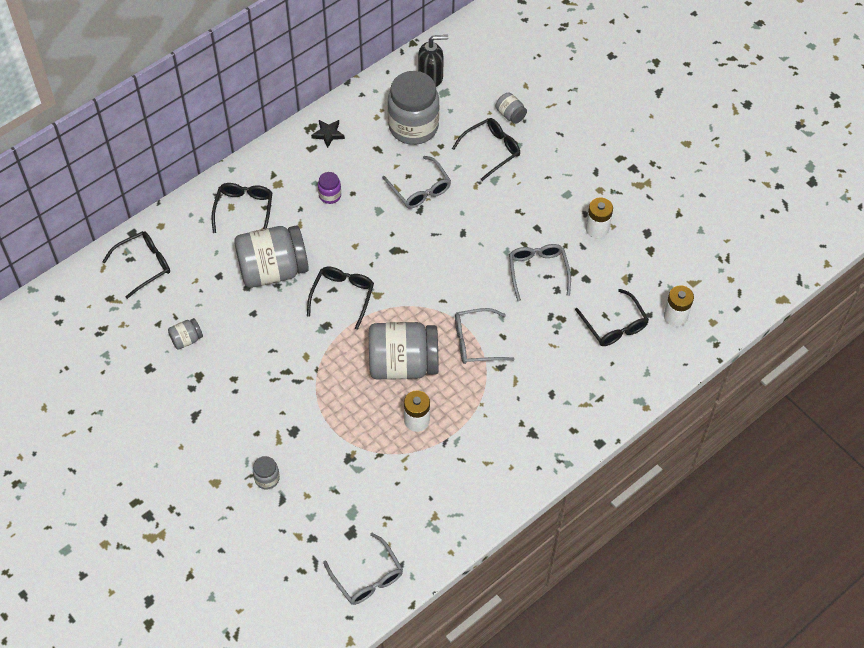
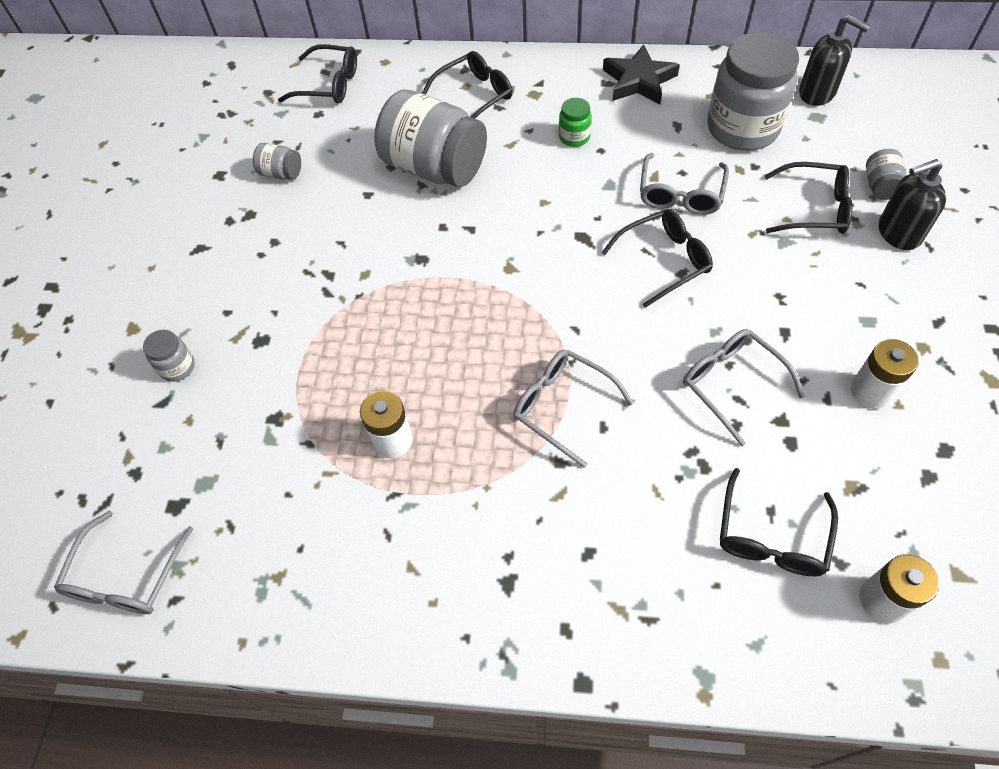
camera: 50 degrees right, 0 degrees up
(328, 134) = (638, 81): black star -> black star, size x1.67
(330, 195) = (574, 137): purple jar -> green jar
(342, 296) = (472, 242): black glasses -> black glasses (664, 261)
(403, 364) = (451, 363): grey jar -> none
(538, 271) = (732, 384): grey glasses -> grey glasses turned 75 degrees counterclockwise
(541, 136) = (898, 233): none -> black soap dispenser

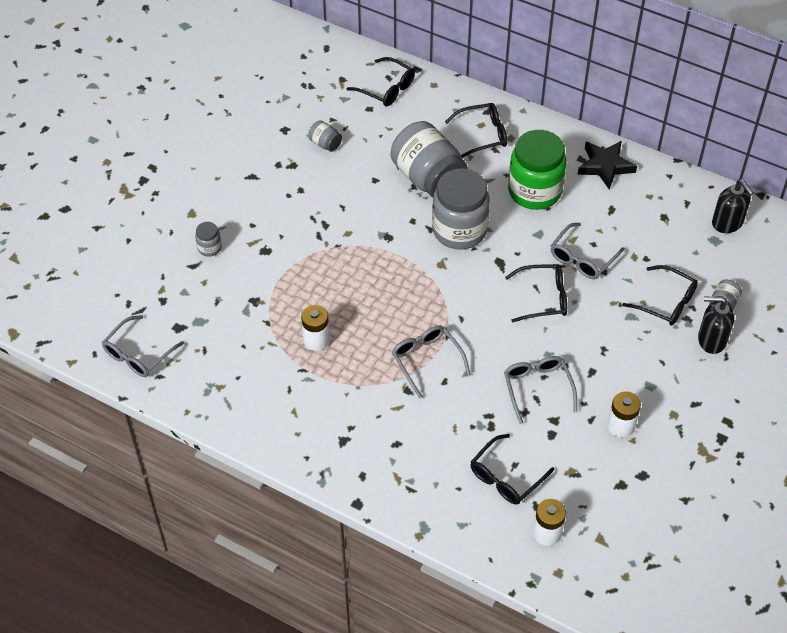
camera: 20 degrees right, 5 degrees down
(574, 137) = (534, 191): green jar -> green jar, size x2.30
(742, 128) = (655, 229): grey jar -> grey jar (459, 230)

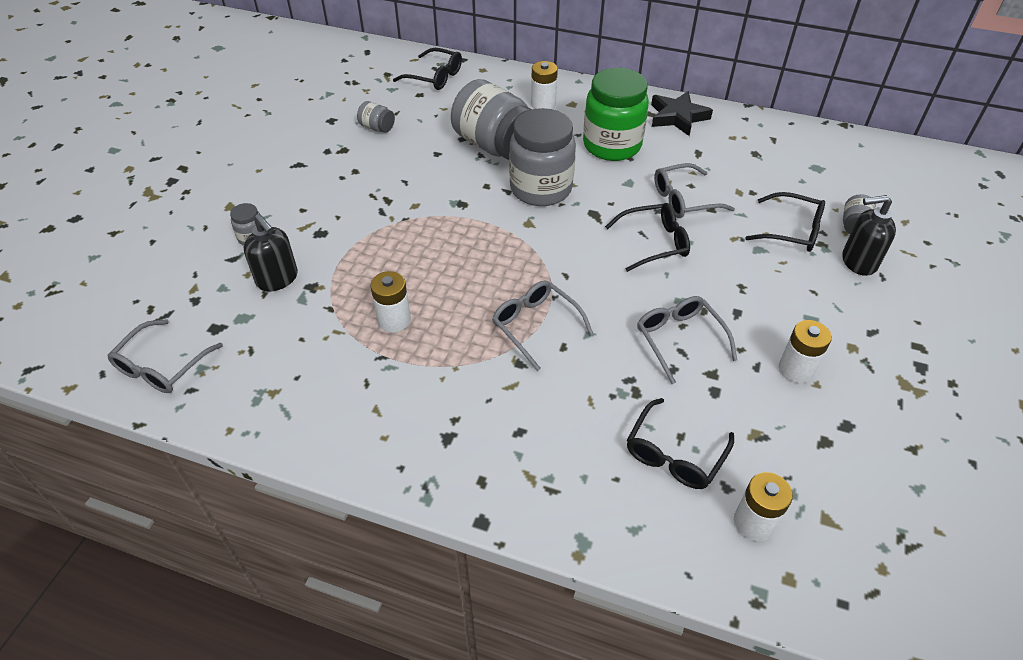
camera: 10 degrees left, 5 degrees down
(482, 135) = (543, 104): black glasses -> white battery
(582, 258) = (684, 199): grey glasses -> grey glasses turned 45 degrees clockwise
(727, 223) = (823, 151): black soap dispenser -> black soap dispenser (277, 279)

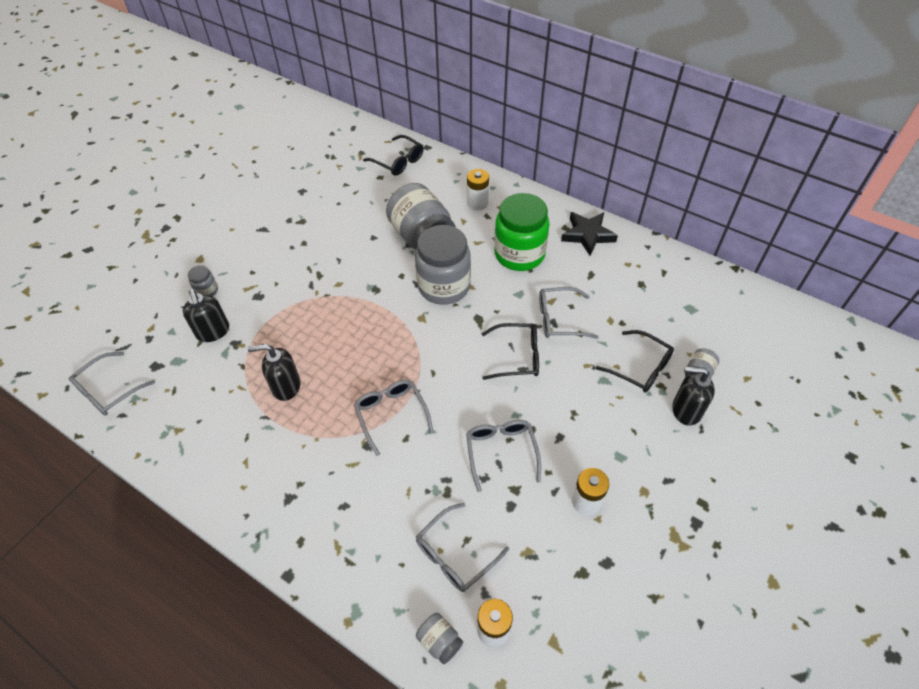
camera: 15 degrees right, 5 degrees up
(377, 128) = (335, 204): grey jar -> grey jar (439, 641)
(394, 320) = (286, 386): white battery -> black soap dispenser
(674, 454) = (455, 554): black glasses -> grey glasses

